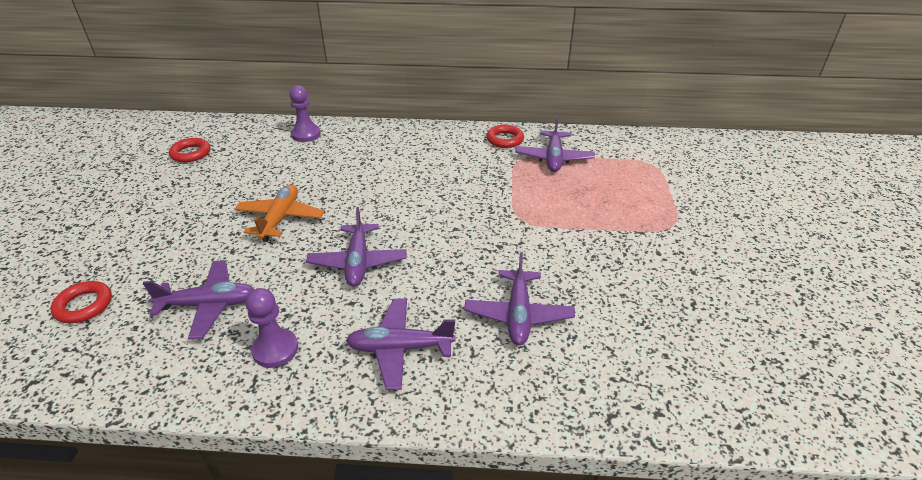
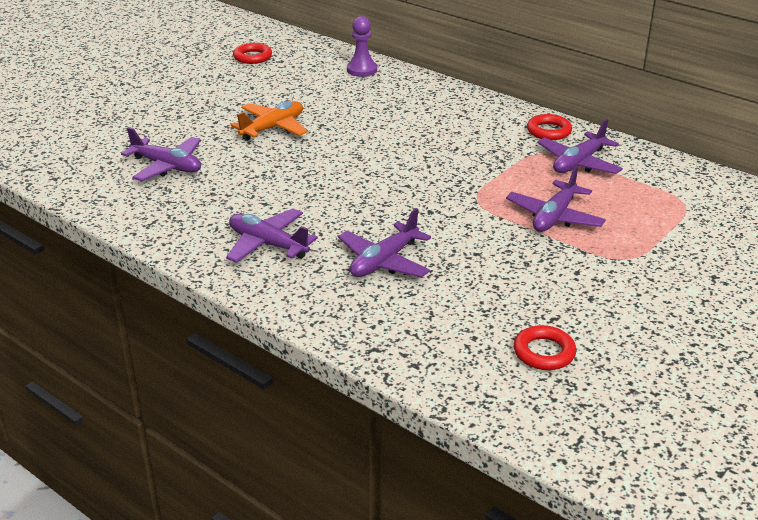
camera: 35 degrees right, 5 degrees down
(84, 305) = (91, 137): red ring -> red ring (544, 352)
(275, 349) = (183, 210): purple pawn -> none
(358, 262) = (299, 179): purple plane -> purple plane (554, 217)

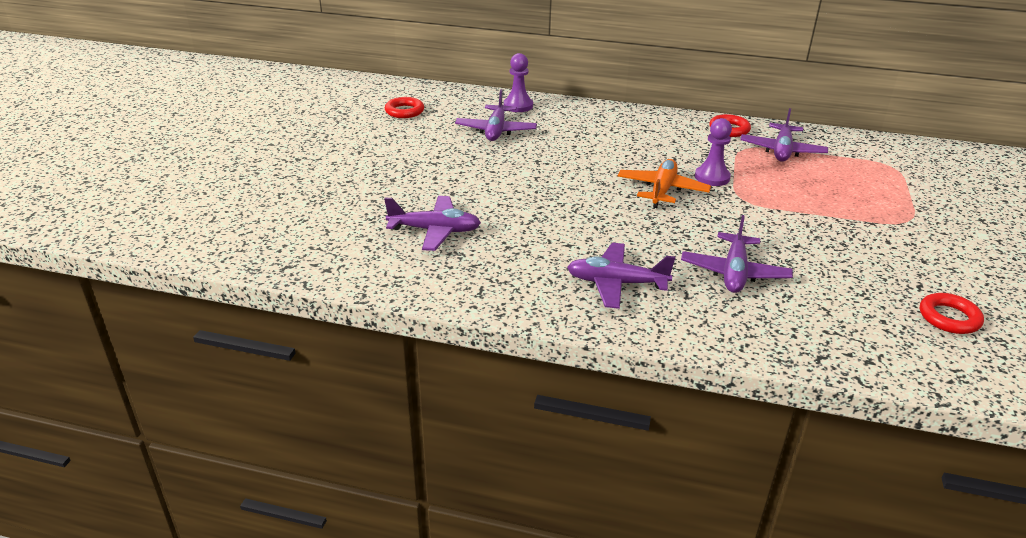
camera: 25 degrees left, 0 degrees up
(273, 128) = (497, 172): orange plane -> orange plane (662, 190)
(471, 173) = (712, 177): none -> purple pawn
(554, 217) = (817, 199): purple plane -> purple plane (496, 131)

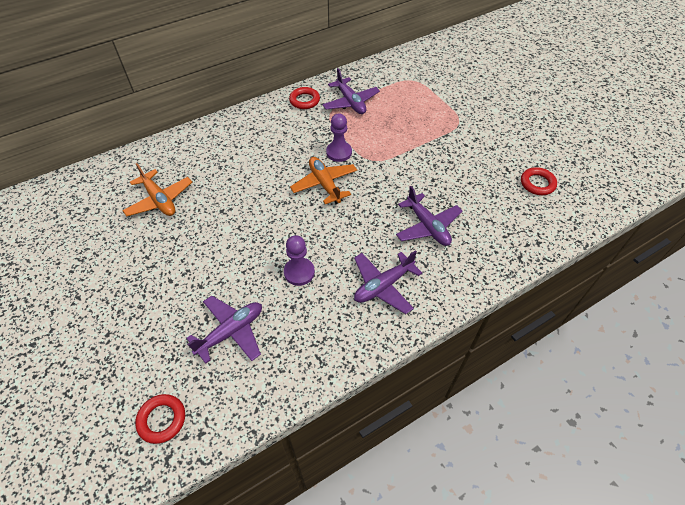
camera: 45 degrees left, 20 degrees up
(404, 111) = (62, 226): red ring -> red ring (162, 420)
(496, 131) = (159, 200): purple plane -> orange plane
(518, 106) = (146, 163): purple pawn -> purple pawn (299, 272)

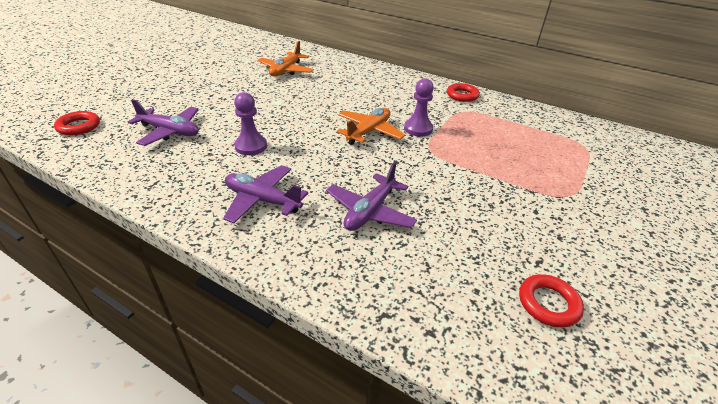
camera: 60 degrees right, 15 degrees down
(350, 102) = (493, 118): purple plane -> none

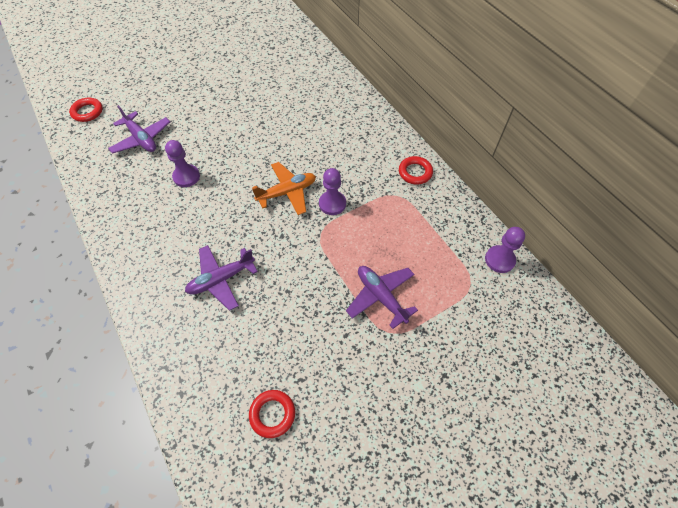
camera: 30 degrees right, 20 degrees up
(262, 200) = (158, 237): purple plane -> purple plane (381, 296)
(286, 71) = (277, 84): orange plane -> none
(584, 126) = (499, 260): none -> purple pawn

